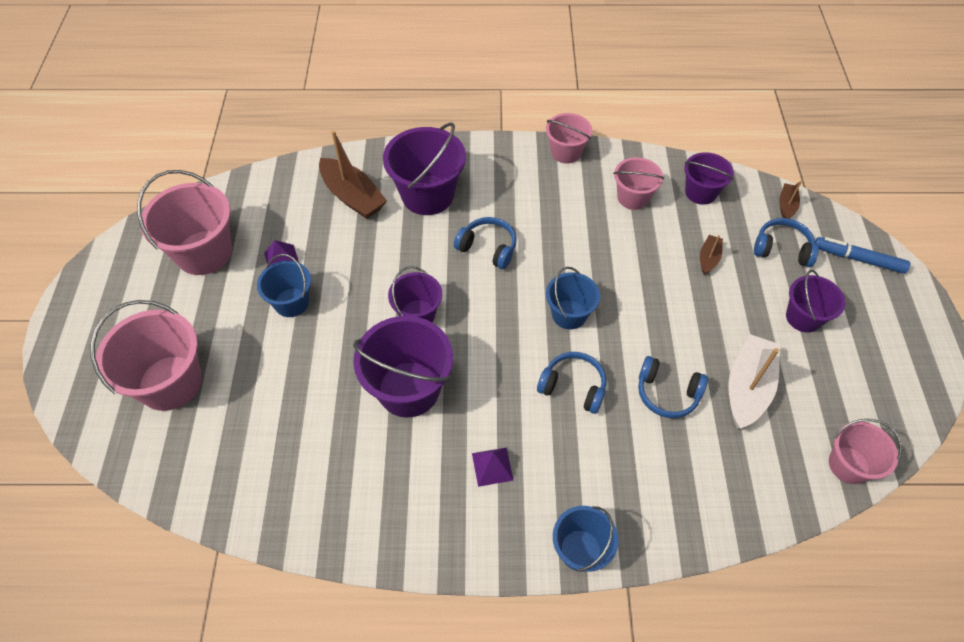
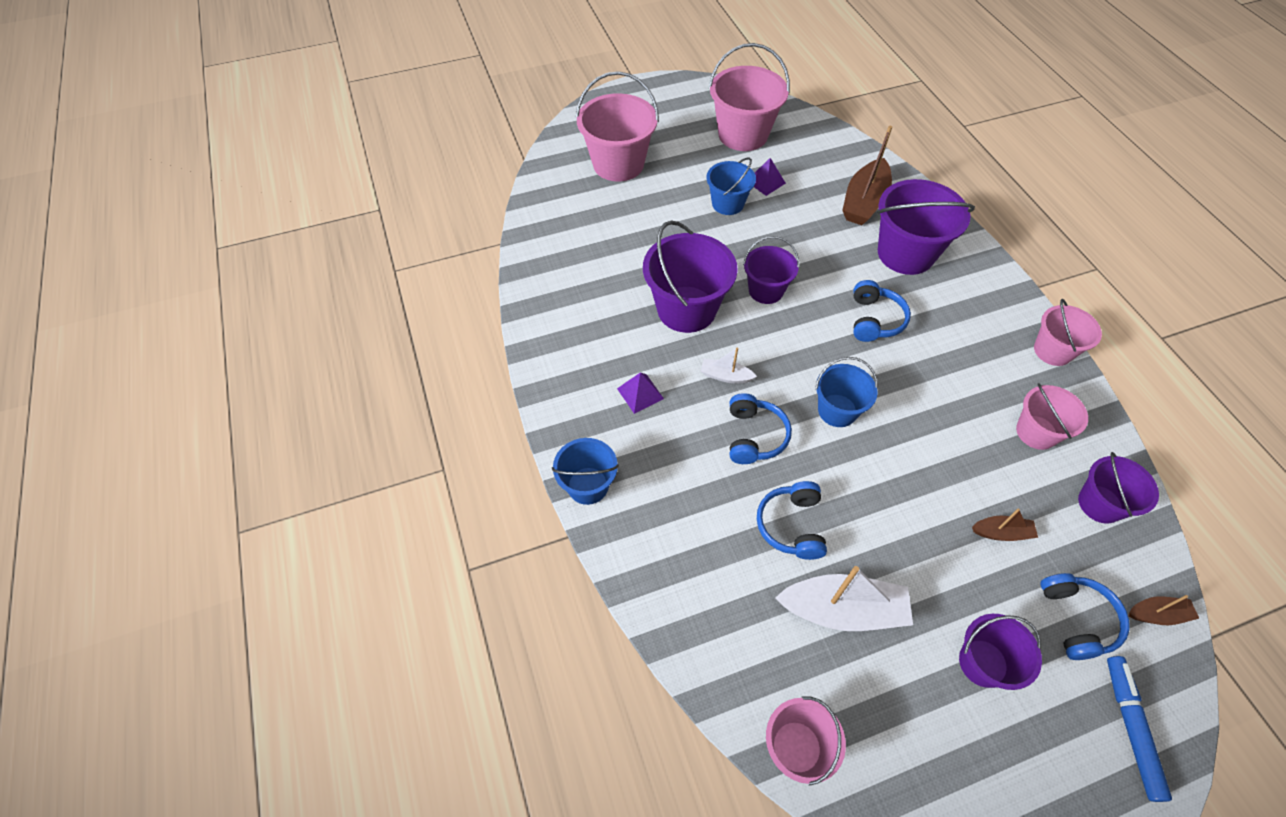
camera: 70 degrees right, 0 degrees up
(501, 385) = (725, 376): none -> white boat

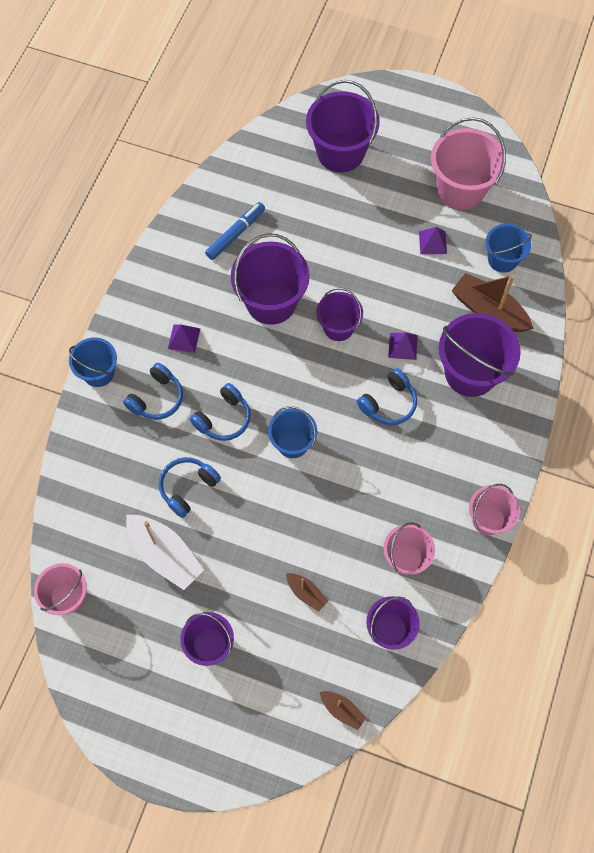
camera: 40 degrees right, 10 degrees up
(618, 164) = (340, 153): pink bucket -> purple bucket
(725, 376) = (247, 367): white boat -> none
(727, 203) = (385, 241): blue bucket -> blue bucket (502, 259)
(833, 269) = (403, 346): none -> purple pyramid
(864, 202) = (489, 311): brown boat -> brown boat turned 60 degrees clockwise
(1077, 619) = (291, 672): blue headphones -> blue headphones (157, 398)
(1131, 728) = (251, 743): blue marker -> blue marker (236, 234)

